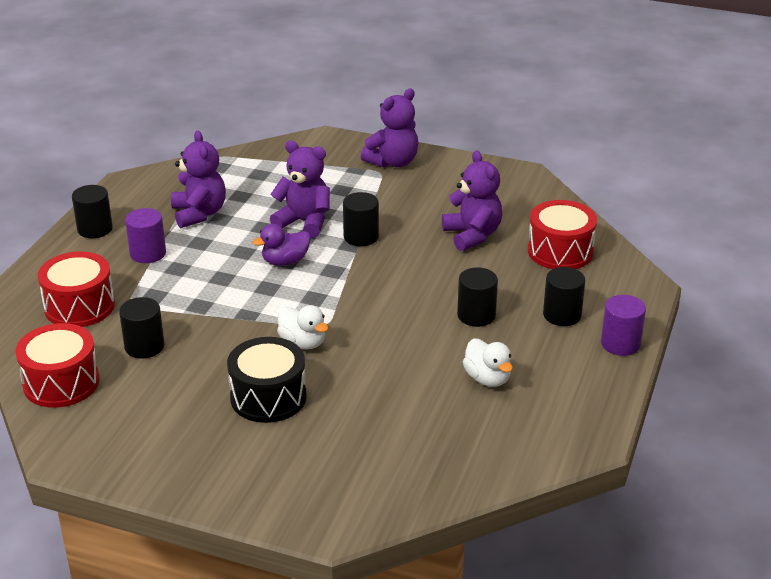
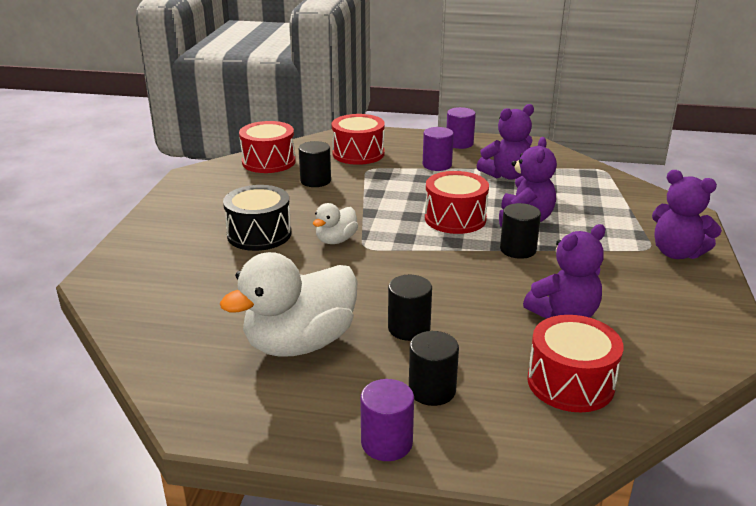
camera: 80 degrees right, 5 degrees down
(95, 229) = (459, 143): black cylinder -> purple cylinder
(285, 261) = (455, 218): purple duck -> red drum
(487, 378) = (300, 343): white duck -> white duck, size x2.00

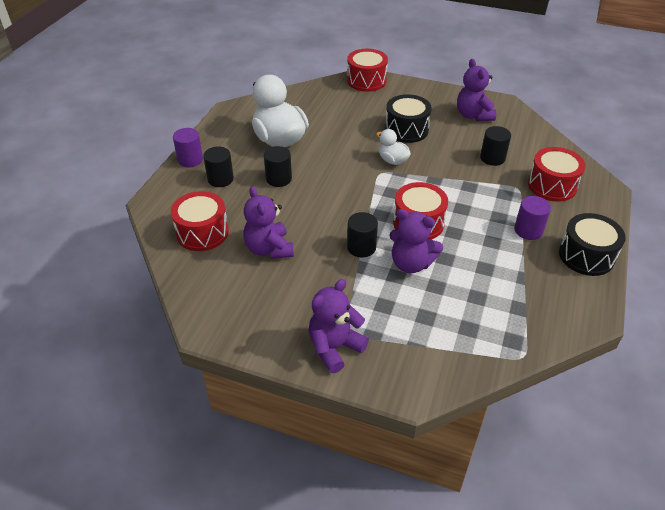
camera: 100 degrees right, 15 degrees up
(268, 162) = (530, 137): red drum -> red drum (366, 81)
(459, 143) = (586, 256): purple cylinder -> black drum
(506, 175) = (505, 273): purple teddy bear -> purple teddy bear (473, 115)

